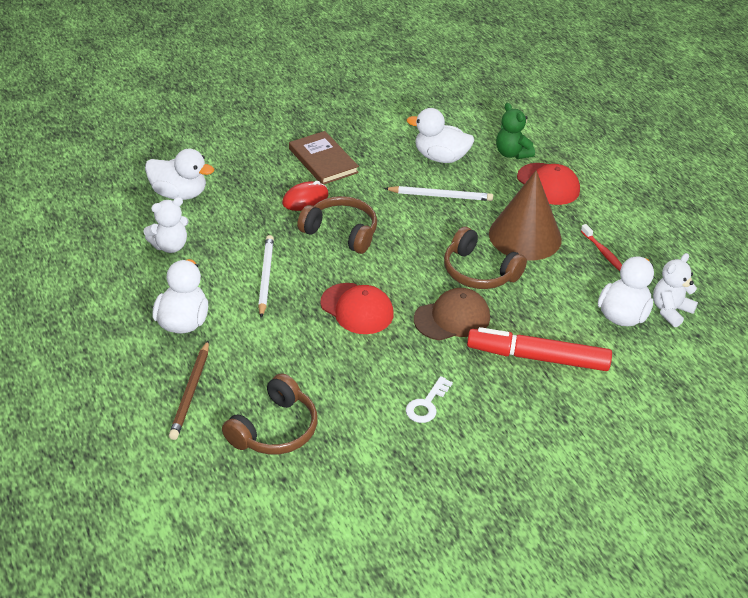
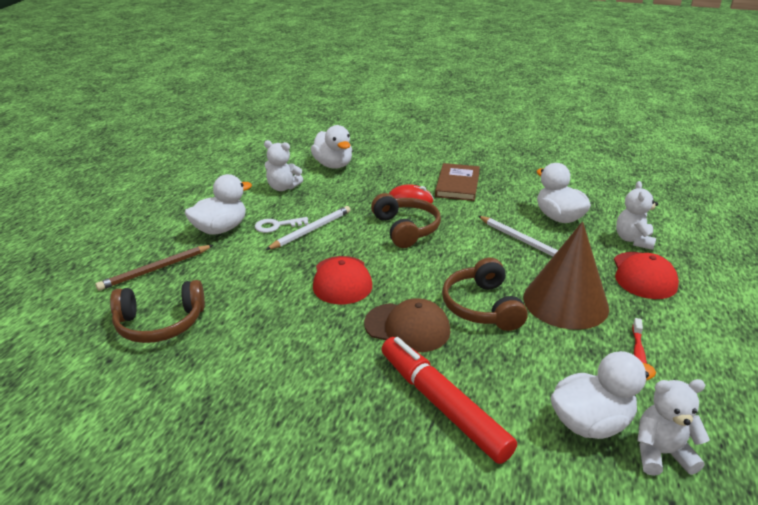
camera: 45 degrees right, 10 degrees down
(426, 404) = (287, 378): white key -> white key (277, 226)
(512, 153) = (633, 240): green teddy bear -> white teddy bear

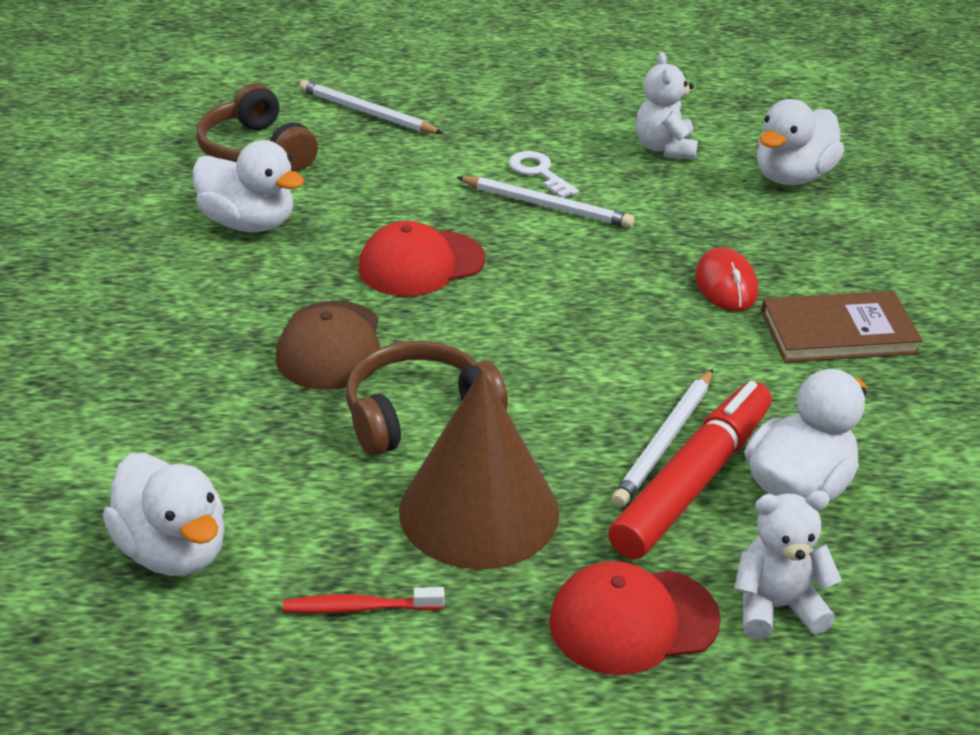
camera: 70 degrees right, 5 degrees up
(156, 269) = (367, 113): brown pencil -> white pencil
(221, 229) = (497, 130): white duck -> white duck (248, 223)
(406, 229) = (615, 298): brown headphones -> none
(442, 405) = (172, 403): red marker -> red marker (692, 482)
(661, 453) = (127, 629): white teddy bear -> none

